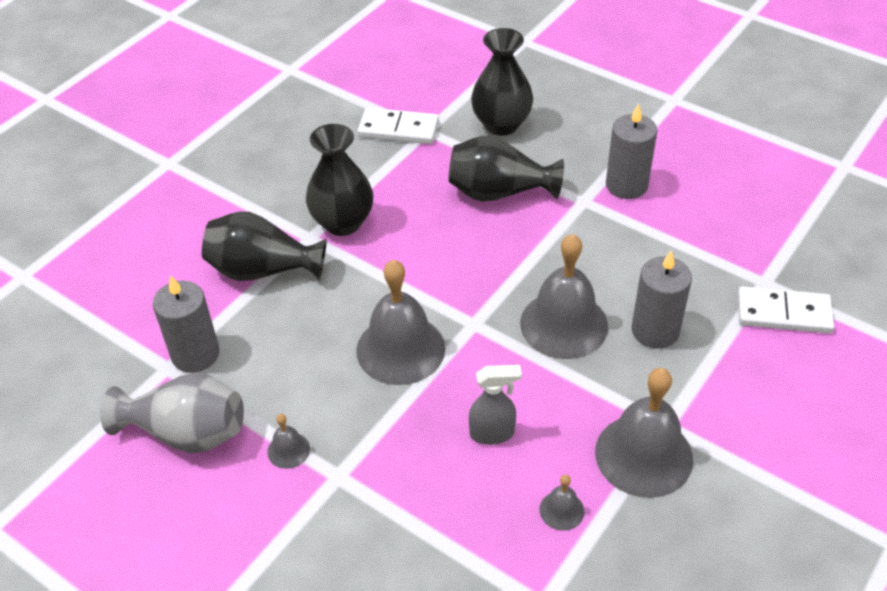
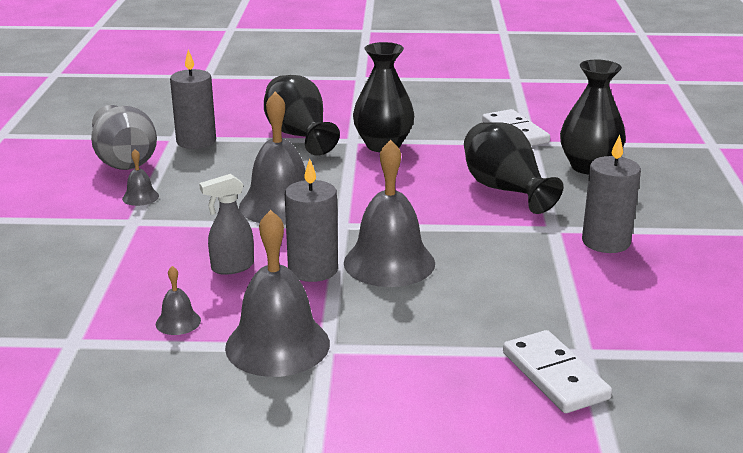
camera: 55 degrees right, 20 degrees down
(492, 433) = (232, 267): grey spray bottle -> grey spray bottle turned 105 degrees clockwise
(655, 330) = (437, 308): grey candle -> grey candle (313, 269)

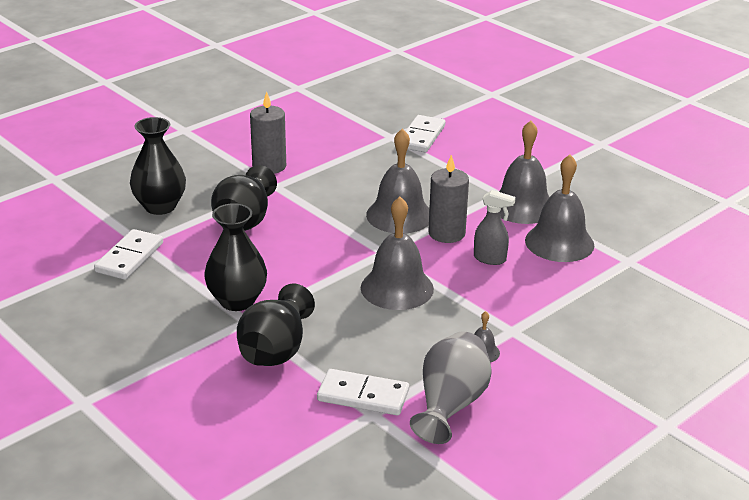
camera: 135 degrees left, 5 degrees up
(178, 322) = (559, 242): grey bell -> grey bell, size x2.25
(196, 141) = (363, 396): grey candle -> white domino

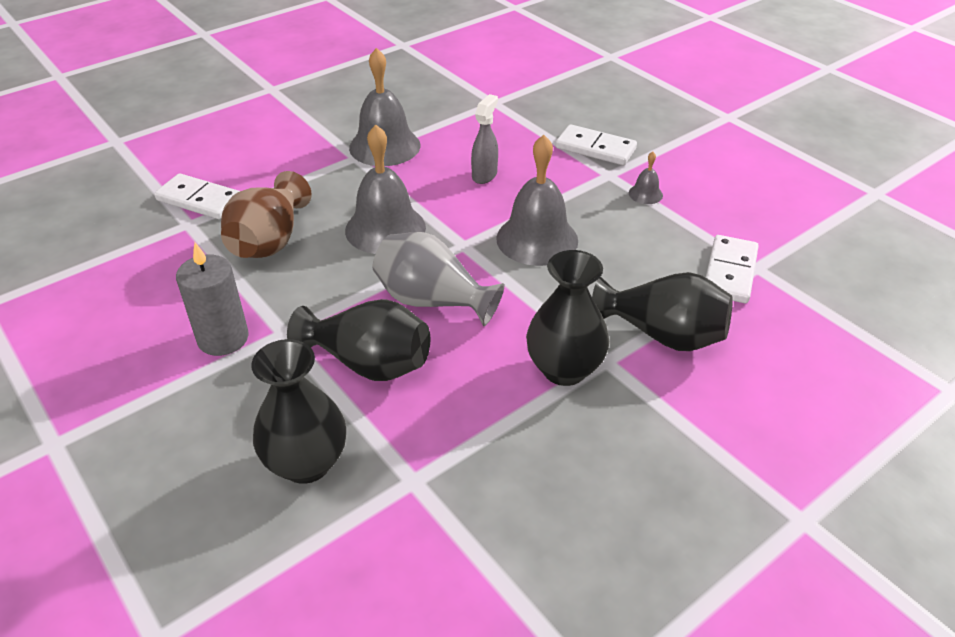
camera: 85 degrees left, 10 degrees up
(129, 257) = (451, 493): white domino -> white domino (595, 148)
(375, 169) = (269, 241): none -> brown vase
(446, 233) = (430, 198): grey candle -> none
(450, 405) = (730, 219): grey vase -> grey vase (432, 301)
(559, 242) = (458, 133): grey bell -> none

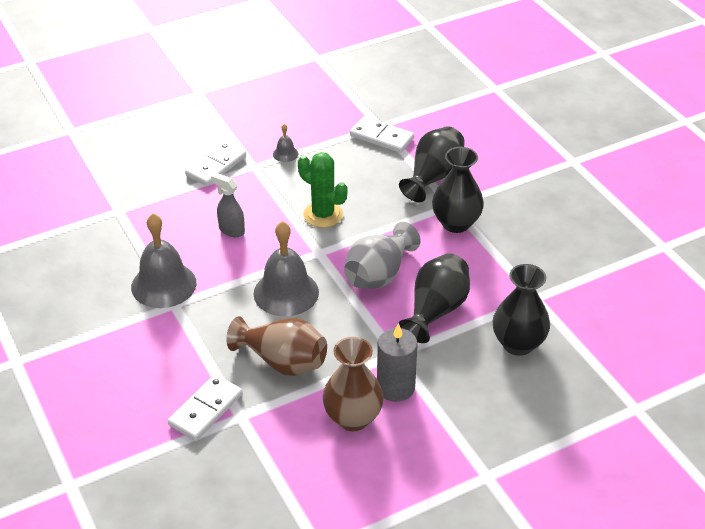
camera: 80 degrees left, 0 degrees up
(174, 307) = (353, 418): none -> brown vase
(537, 239) = (323, 215): grey bell -> green cactus

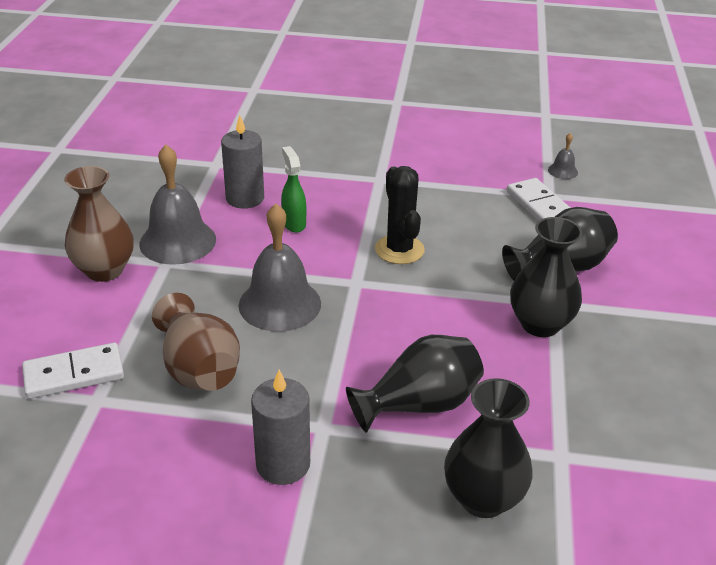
camera: 35 degrees right, 5 degrees down
(174, 228) = (245, 198): none -> grey candle
(216, 166) = (343, 165): white domino -> none
(231, 230) = (294, 223): grey spray bottle -> green spray bottle
(285, 154) = (422, 181): grey bell -> grey bell (563, 171)
(323, 215) = (399, 250): green cactus -> black cactus
(353, 418) = (200, 470): brown vase -> brown vase (104, 270)
(379, 274) = (395, 334): grey vase -> none

